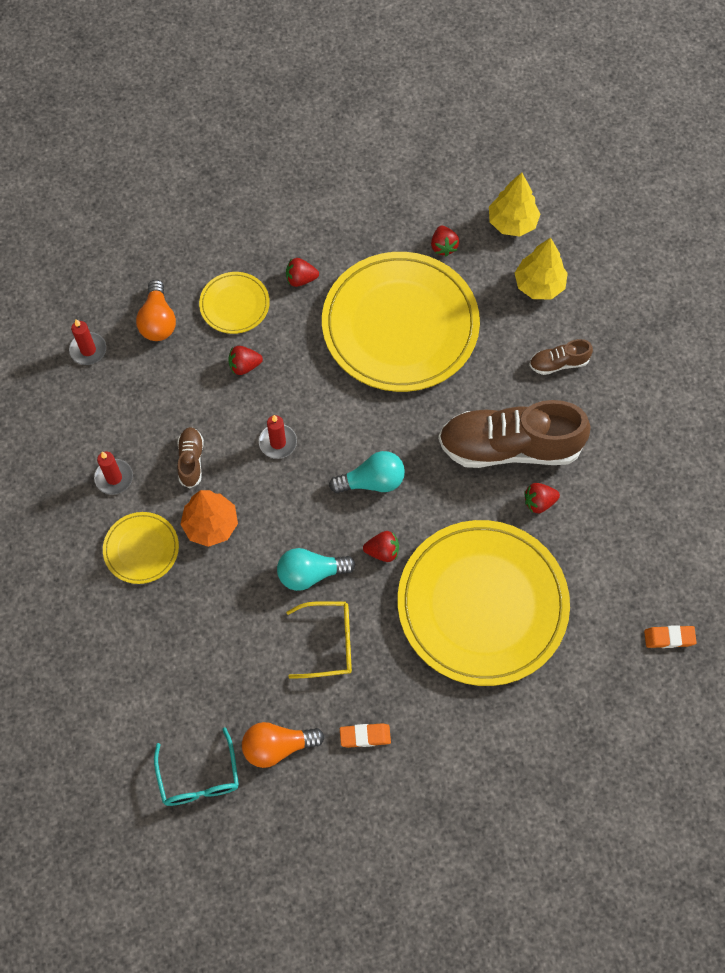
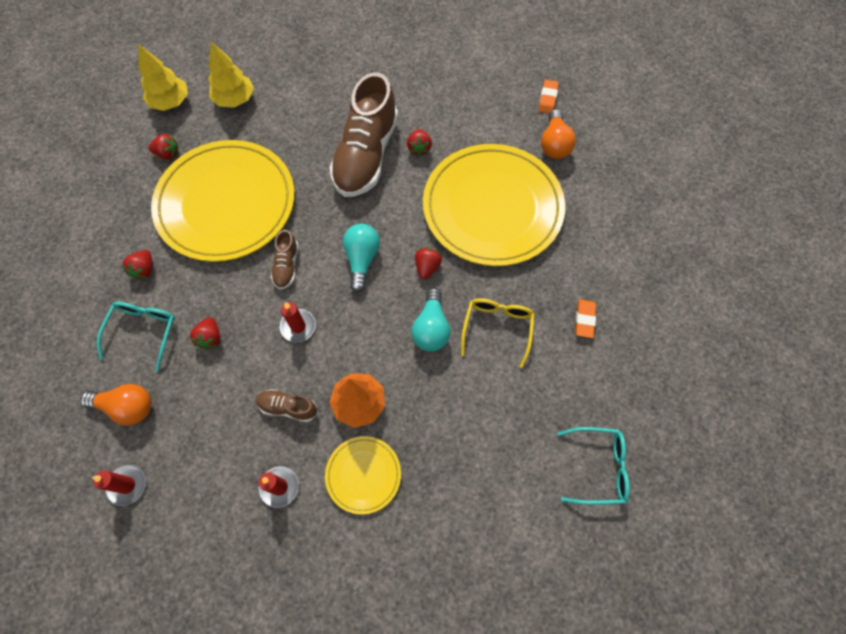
camera: 75 degrees left, 0 degrees up
(234, 304) = (143, 332): yellow plate -> turquoise glasses
(277, 746) = (581, 392): orange light bulb -> orange light bulb (554, 144)
(558, 363) = (308, 105): brown shoe -> brown shoe (286, 266)

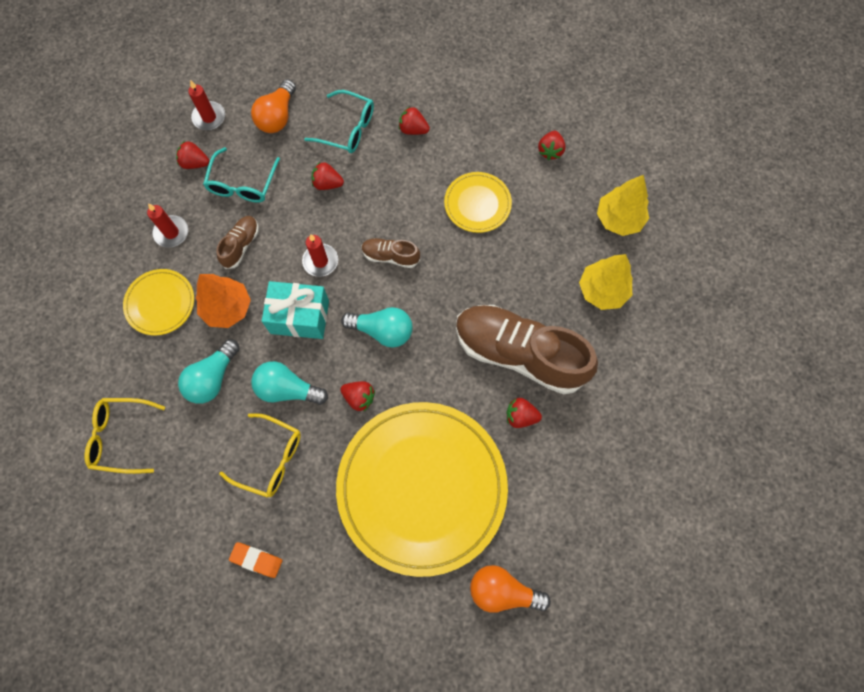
camera: 100 degrees right, 5 degrees up
(171, 102) = (622, 154): yellow tree -> yellow tree (602, 291)
(189, 485) = (195, 163): none -> red strawberry
(226, 203) = (477, 204): yellow plate -> yellow plate, size x0.45
(359, 333) = (300, 317): none -> turquoise gift
(433, 399) = (213, 378): none -> turquoise light bulb
(509, 471) = (122, 437): none -> yellow glasses
(547, 99) = (578, 602): orange eraser -> none
(597, 467) = (99, 526): turquoise glasses -> turquoise glasses (242, 183)

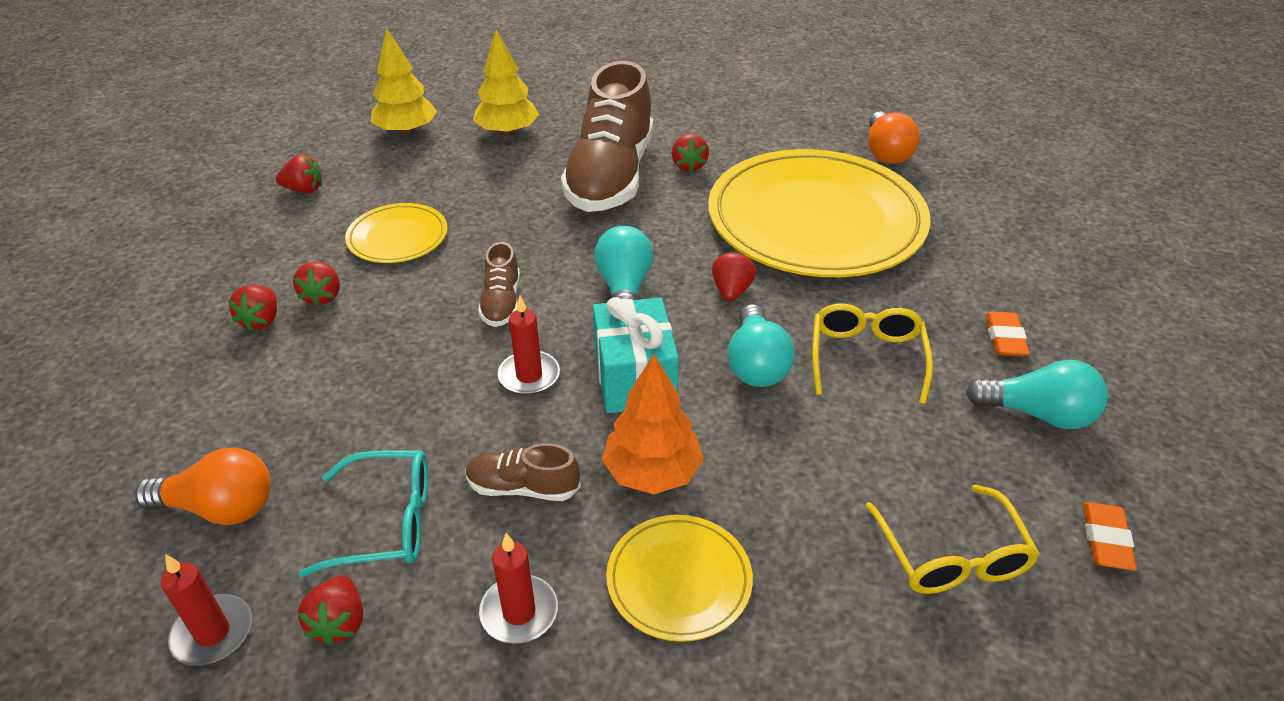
camera: 105 degrees left, 30 degrees down
(97, 523) = (1105, 540): none -> orange eraser
(213, 378) = (783, 457): turquoise light bulb -> turquoise light bulb (1038, 414)
(327, 184) = (376, 400): red strawberry -> red strawberry (322, 296)
(347, 128) = (255, 400): turquoise glasses -> none

